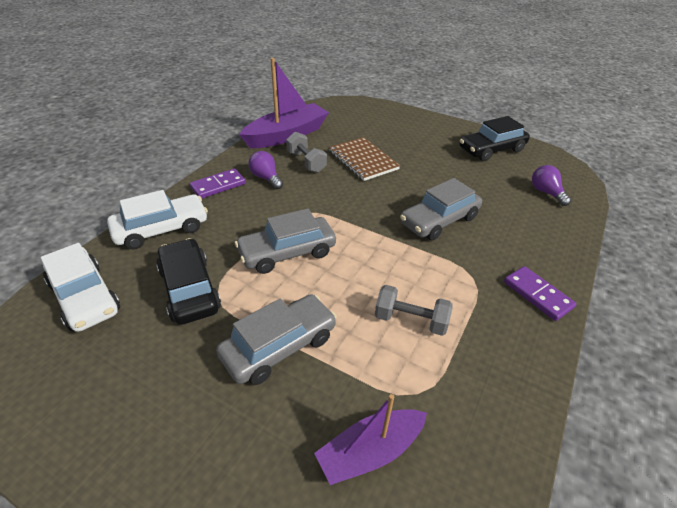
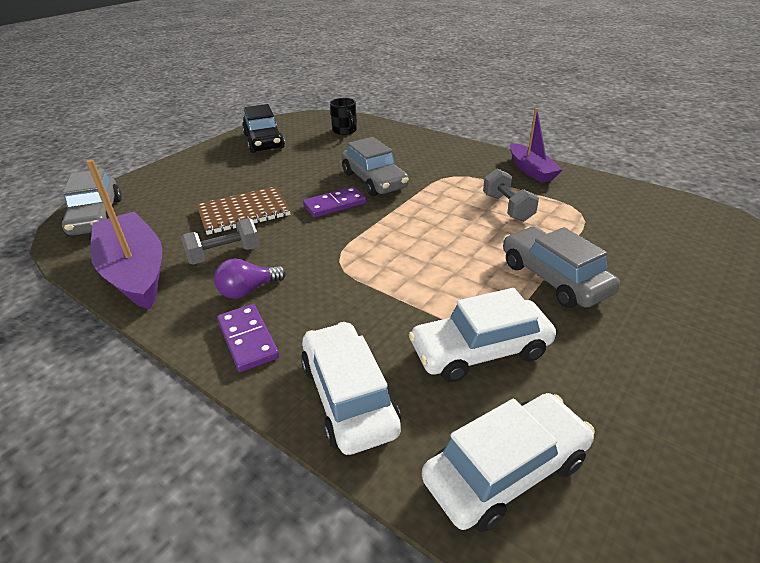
camera: 80 degrees left, 5 degrees down
(190, 289) = (480, 350): black car -> white car
(287, 252) = (414, 272): grey car -> grey car (96, 217)
(370, 451) = (640, 236): purple boat -> purple boat (531, 170)
(410, 320) = (507, 208): grey dumbbell -> grey dumbbell turned 45 degrees counterclockwise
(537, 295) = (472, 155): purple domino -> purple domino (335, 204)
(546, 192) = (345, 131): purple light bulb -> black mug

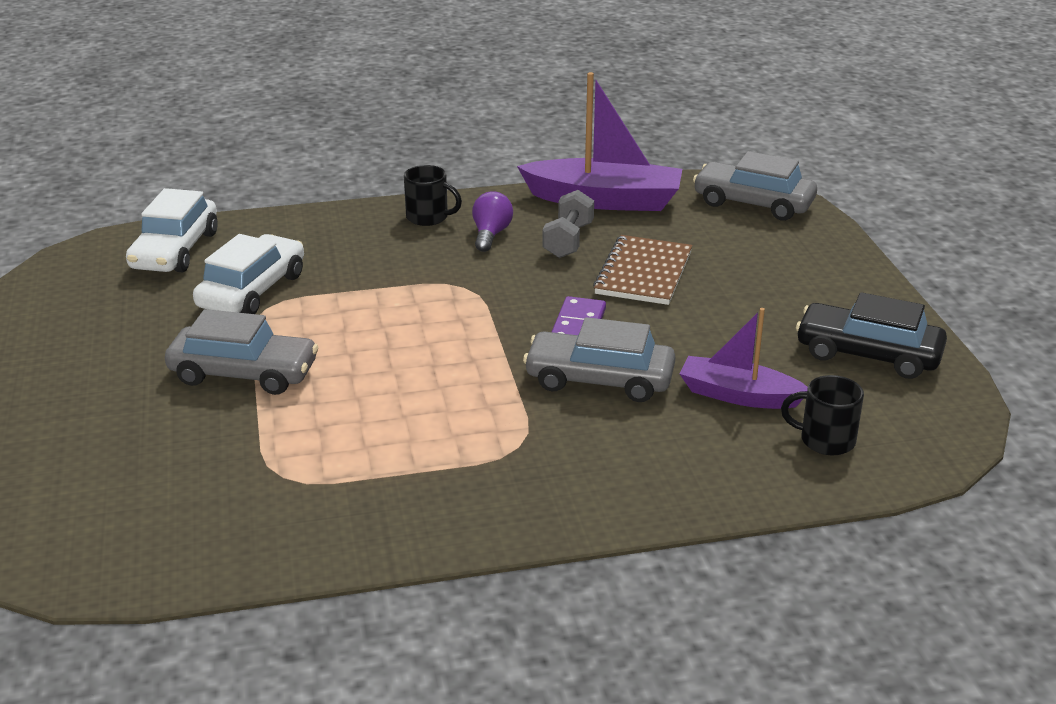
camera: 130 degrees right, 5 degrees down
(247, 339) = (428, 217): purple domino -> black mug
(349, 396) = (311, 230): white car -> none
(507, 208) = (381, 432): grey dumbbell -> none
(531, 170) = (427, 522): purple boat -> purple boat (738, 395)

